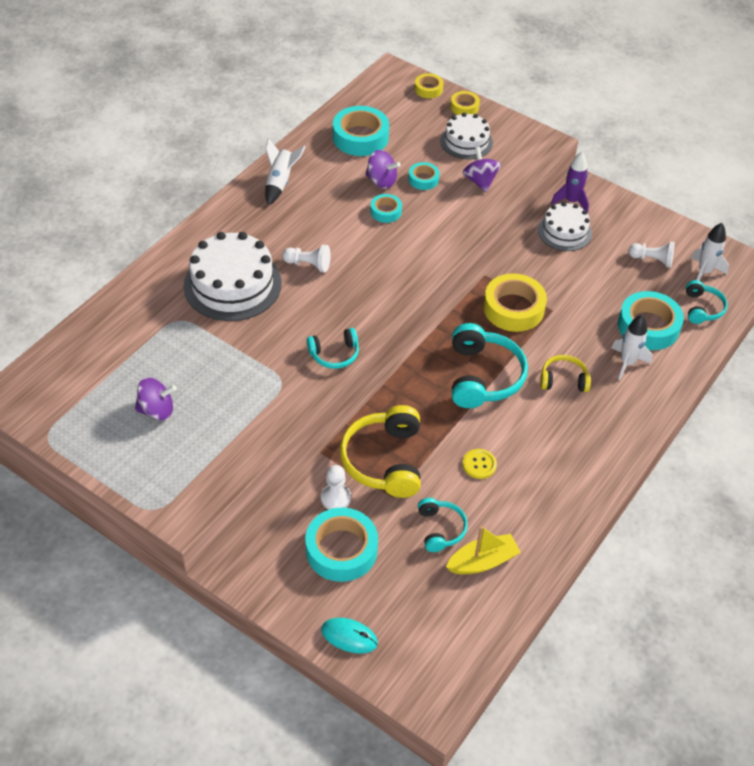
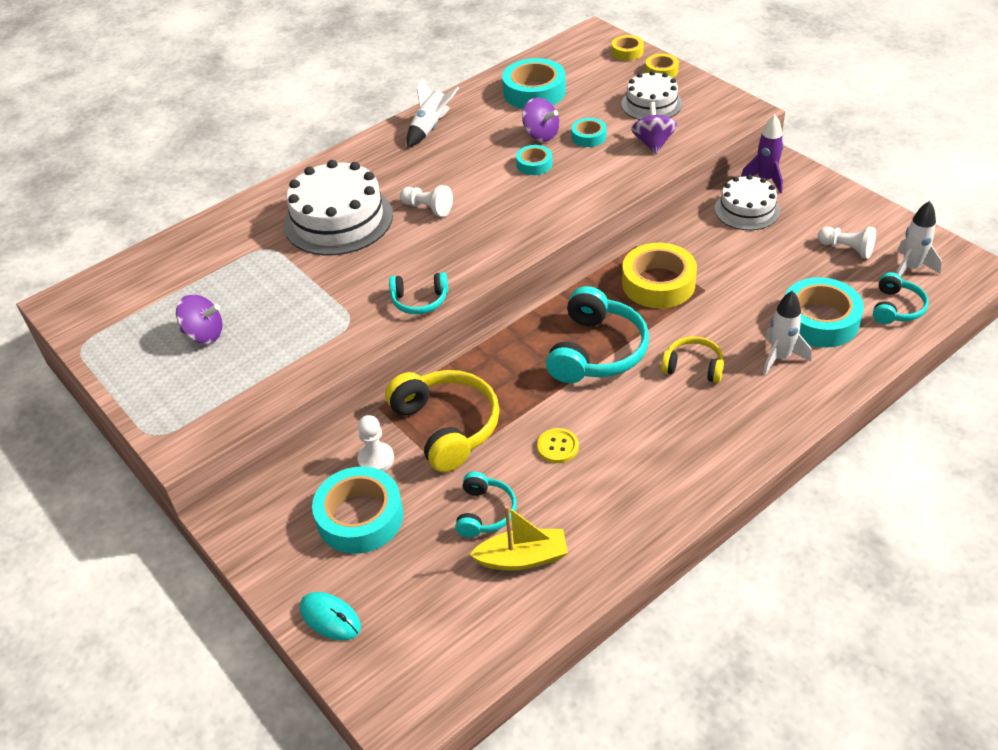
camera: 20 degrees right, 5 degrees down
(384, 460) = (447, 426): yellow headphones -> yellow headphones turned 135 degrees clockwise

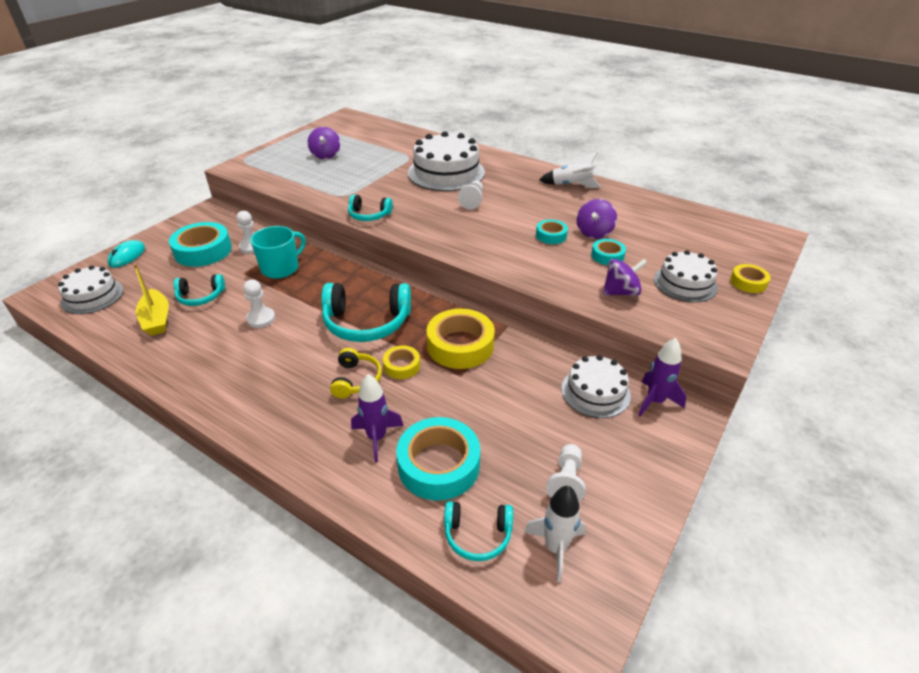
camera: 70 degrees right, 5 degrees down
(419, 301) = (369, 215): turquoise headphones -> turquoise headphones turned 60 degrees counterclockwise
(433, 648) = (92, 296): none -> white cake
(447, 426) = (281, 268): yellow headphones -> turquoise mug
(534, 92) = (654, 220): turquoise tape -> none
(557, 447) = (261, 319): yellow button -> white pawn
(627, 52) = (762, 258): yellow tape -> yellow tape (402, 366)
(780, 357) = (377, 438): white rocket -> purple rocket

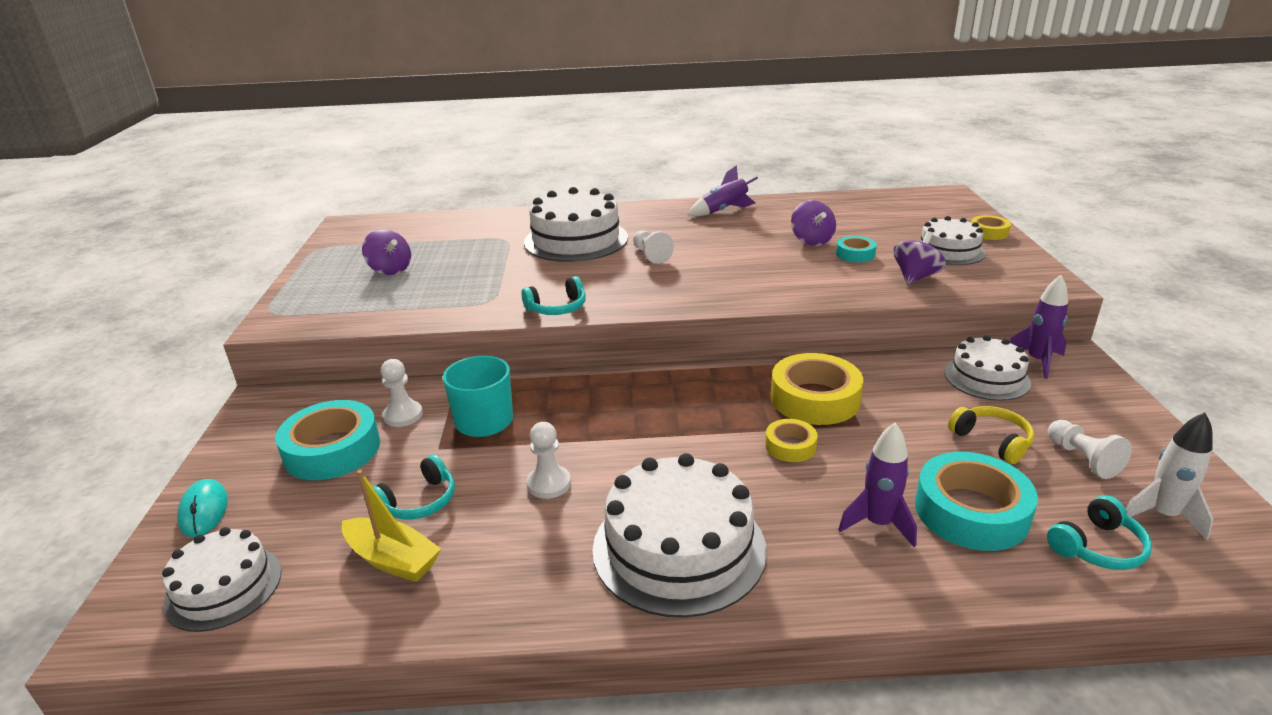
camera: 35 degrees left, 10 degrees down
(267, 387) = (679, 548): none -> white cake
(356, 380) = (766, 484): yellow headphones -> yellow headphones (992, 441)
(366, 323) = (685, 425): turquoise headphones -> none
(551, 235) = (779, 256): turquoise tape -> none
(571, 185) = (724, 210): white rocket -> purple rocket

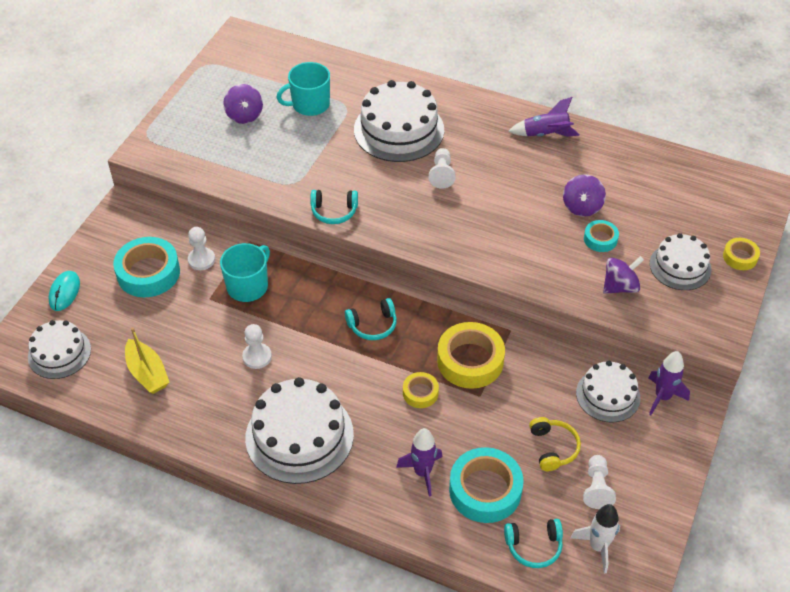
camera: 25 degrees right, 20 degrees up
(419, 501) = (179, 337): turquoise headphones -> turquoise headphones (373, 325)
(462, 247) = (309, 104): none -> turquoise mug

